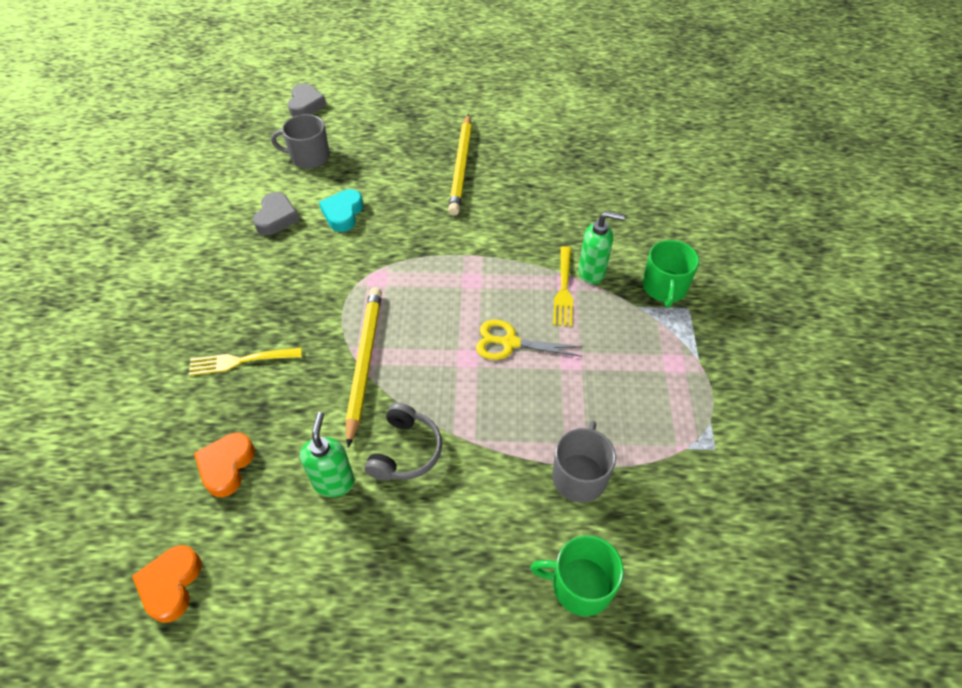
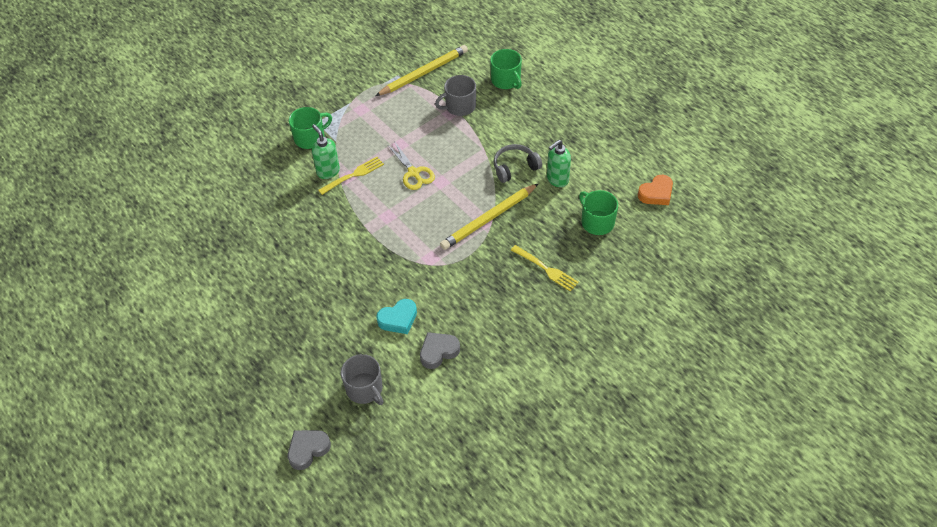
camera: 130 degrees left, 0 degrees up
(226, 466) = (597, 222): orange heart -> green mug
(461, 167) = (291, 292): yellow pencil -> yellow pencil (423, 73)

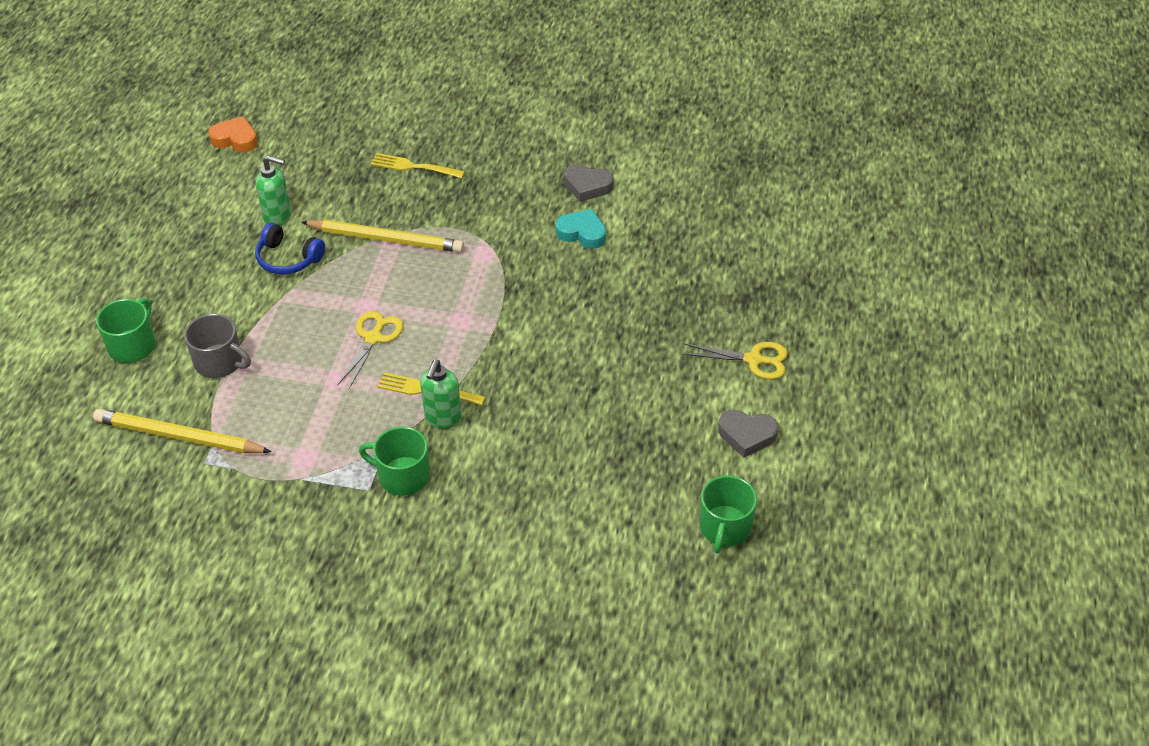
camera: 130 degrees left, 5 degrees down
(212, 333) = (754, 360): none -> yellow scissors
(308, 450) = (777, 209): grey heart -> grey heart (747, 435)
(365, 389) = (680, 210): grey mug -> none
(515, 167) = (288, 259): grey headphones -> blue headphones
(545, 269) = (414, 167): yellow fork -> yellow fork turned 75 degrees counterclockwise
(597, 222) = (316, 161): green mug -> green mug (725, 528)

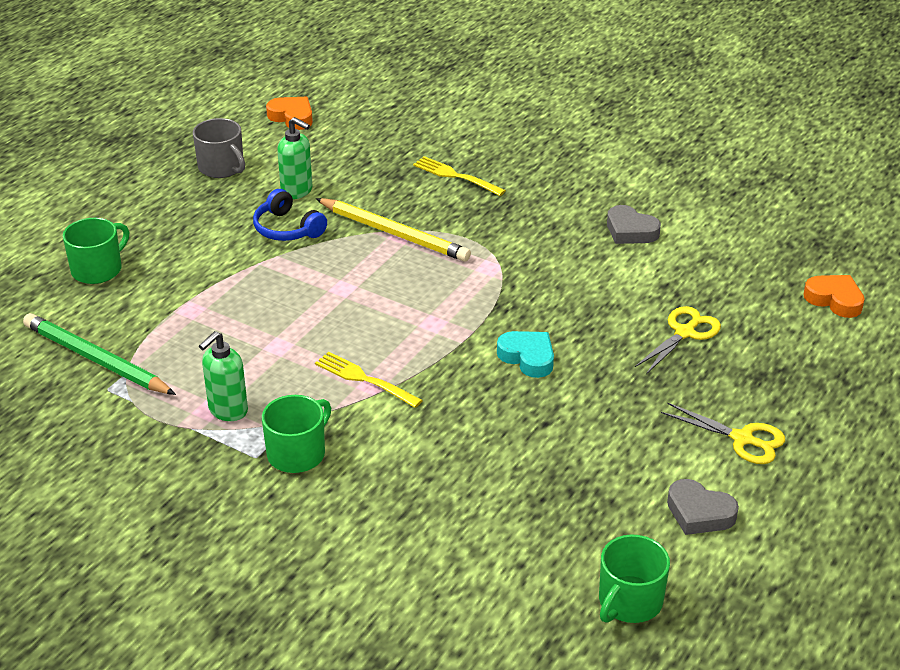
camera: 20 degrees right, 10 degrees down
(179, 436) = (96, 359): yellow pencil -> green pencil
(219, 362) = (171, 304): grey mug -> grey mug (222, 167)
(373, 338) = (335, 318): yellow scissors -> yellow scissors (685, 333)
(402, 476) = (297, 453): green mug -> green mug turned 90 degrees clockwise
(443, 418) = (368, 410): green soap dispenser -> green soap dispenser (227, 410)
(582, 233) = (604, 272): turquoise heart -> turquoise heart (528, 357)
(776, 211) = (834, 300): none -> orange heart

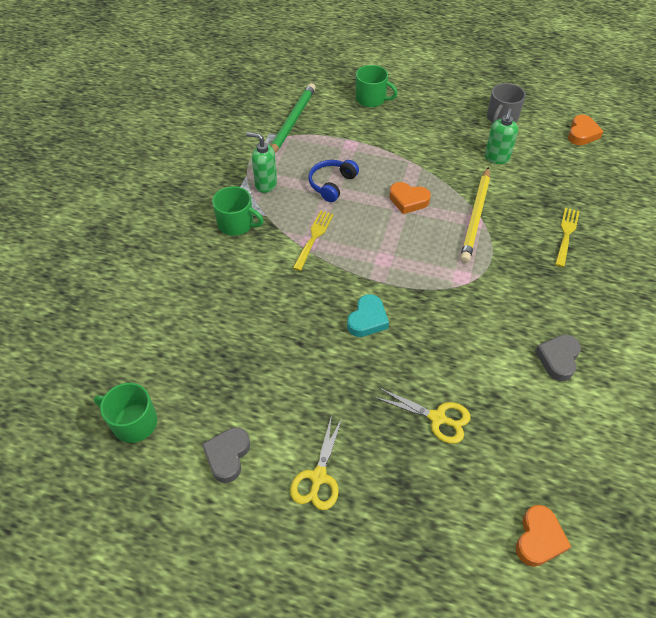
camera: 75 degrees right, 15 degrees up
(287, 229) = (452, 164): blue headphones -> blue headphones (332, 184)
(336, 281) = (408, 200): none -> orange heart

